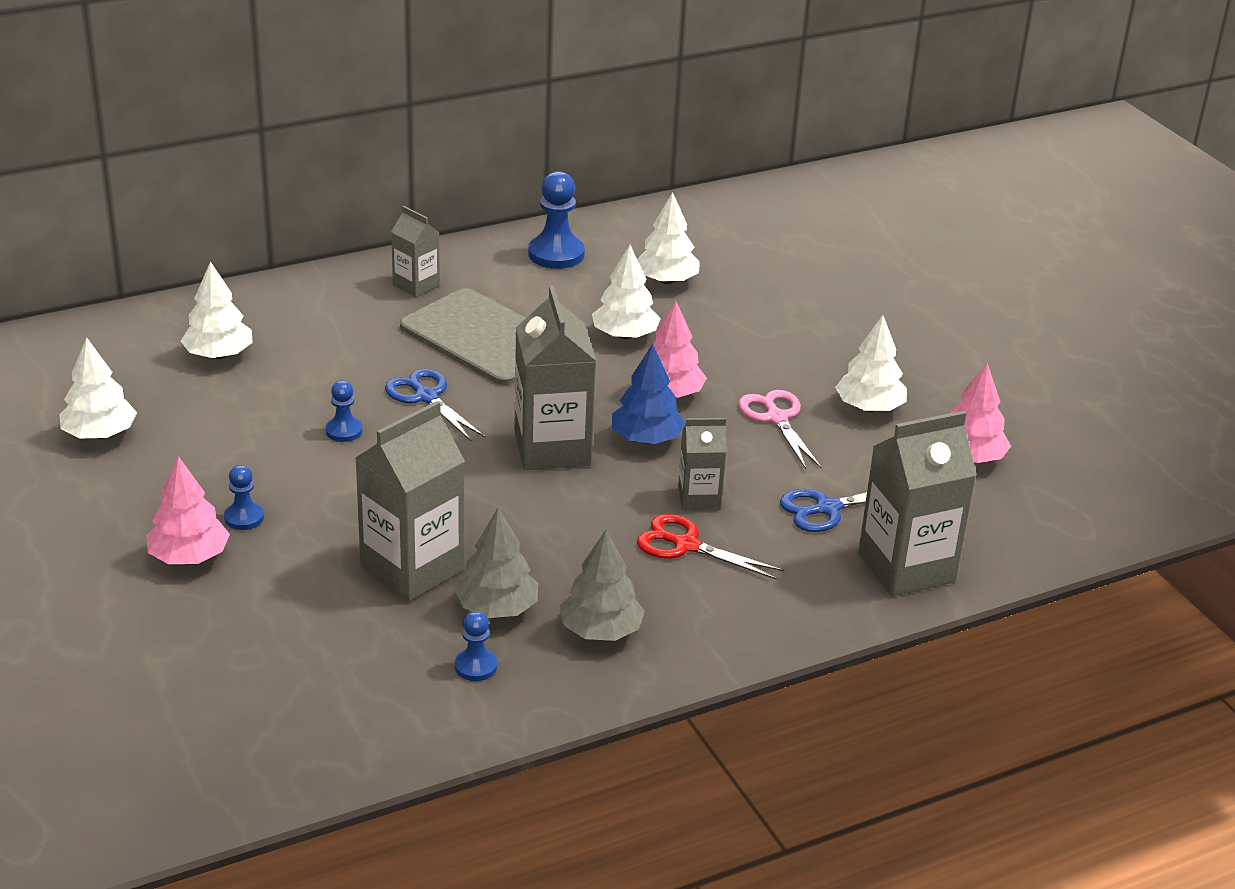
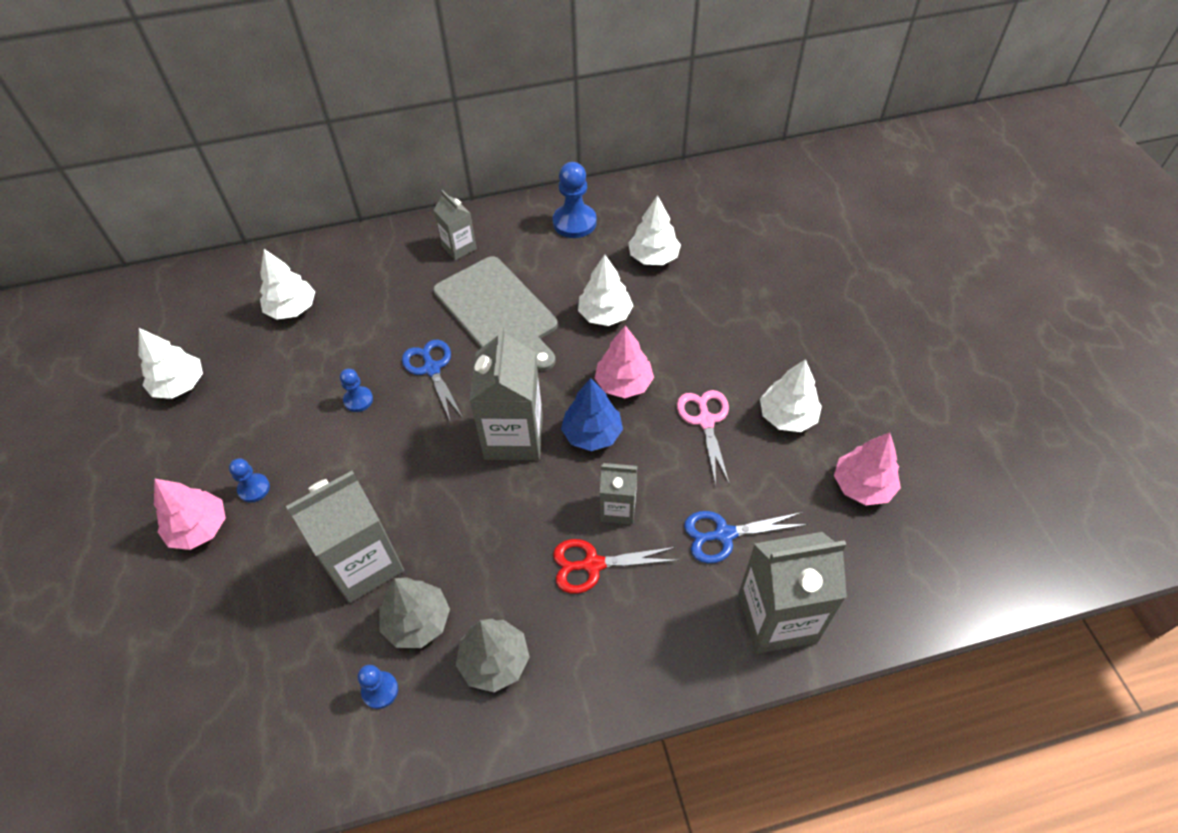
camera: 15 degrees right, 20 degrees up
(686, 545) = (593, 565): red scissors -> red scissors turned 45 degrees counterclockwise

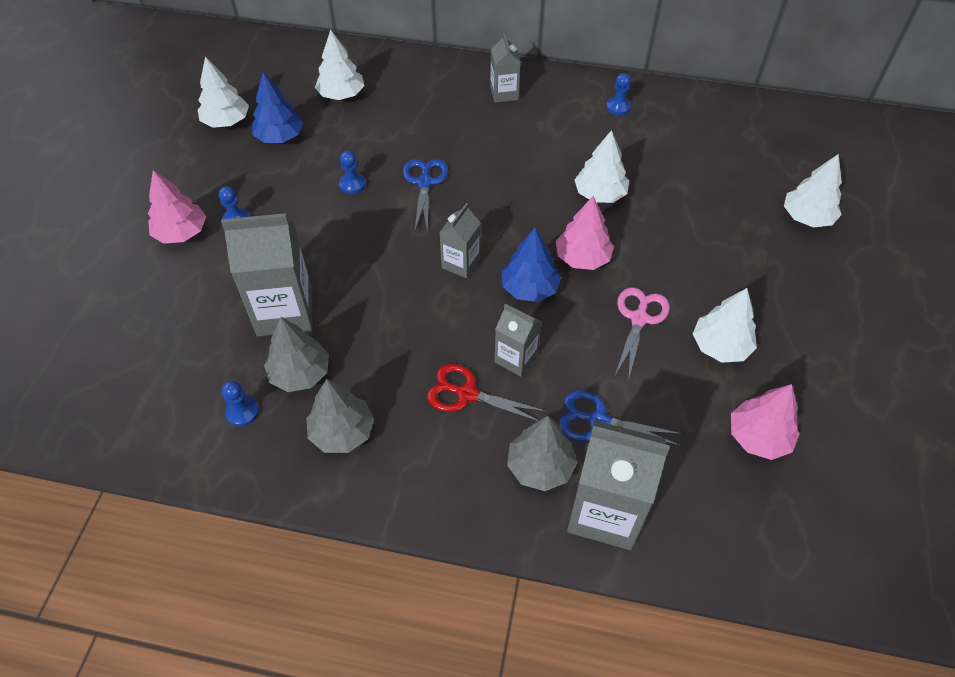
camera: 25 degrees right, 0 degrees up
(250, 379) = (280, 137): none -> blue tree
(498, 312) = (506, 157): grey cutting board -> none
(513, 437) = (461, 263): grey carton -> grey carton, size x0.55
(574, 222) = (618, 107): blue pawn -> blue pawn, size x0.56
(653, 257) = (674, 161): white tree -> white tree (806, 217)
(698, 603) = (540, 466): none -> grey tree

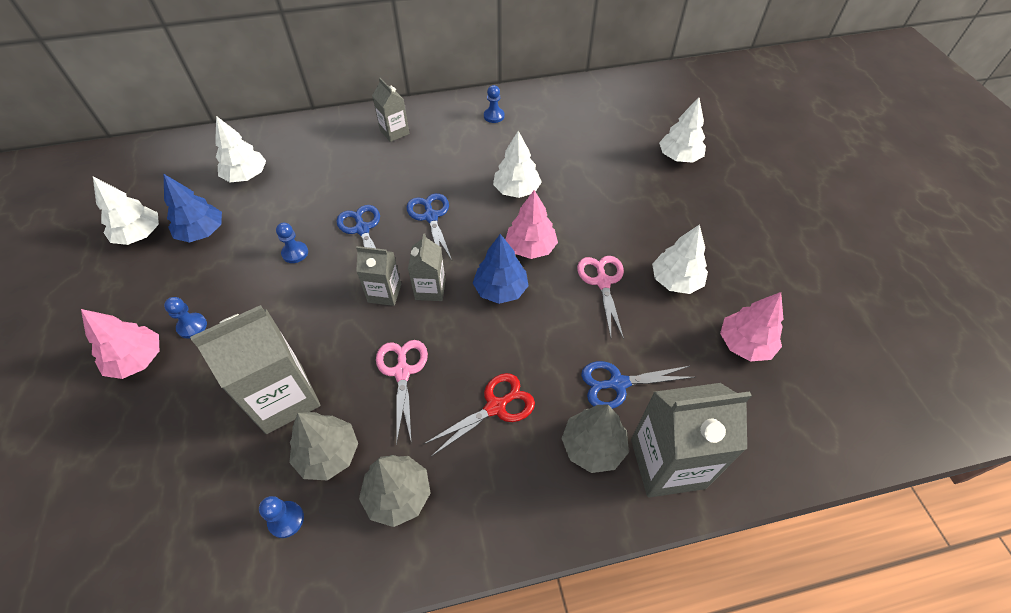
camera: 25 degrees left, 0 degrees up
(397, 329) = (402, 372): none -> pink scissors
(467, 394) = (496, 407): red scissors -> red scissors turned 150 degrees clockwise
(497, 192) = (431, 217): none -> blue scissors
(516, 358) = (521, 356): grey carton -> grey carton (384, 293)

